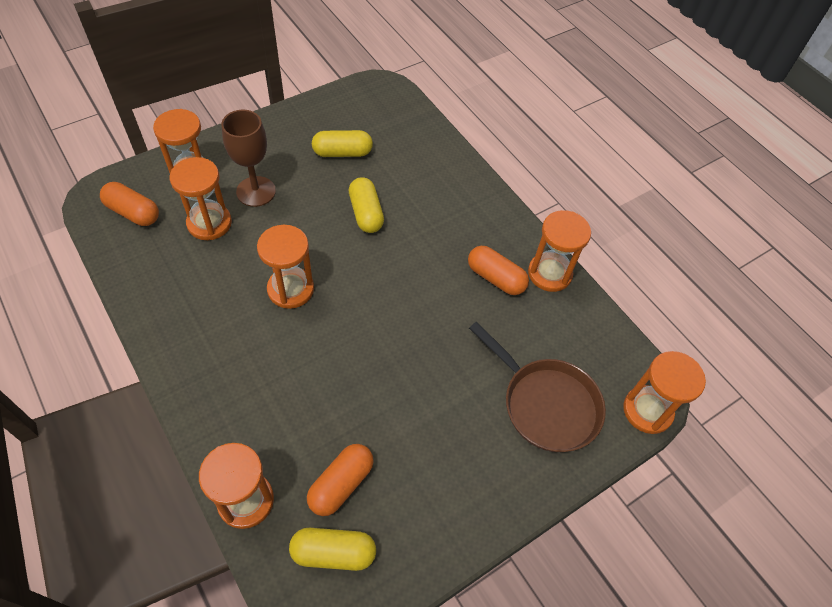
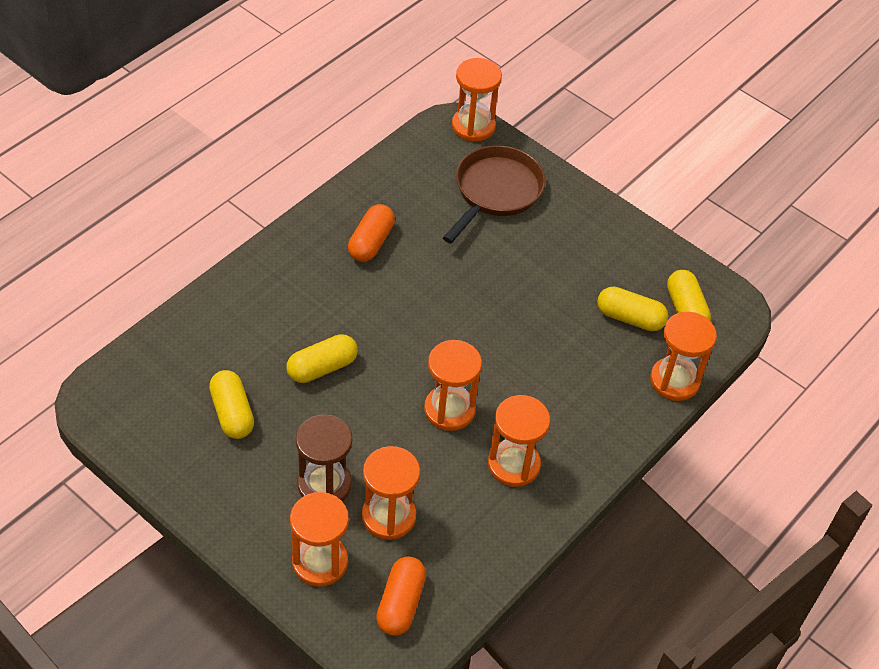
camera: 105 degrees left, 5 degrees down
(256, 191) = (324, 484): brown goblet -> brown hourglass
(341, 484) = (630, 318): orange capsule -> yellow capsule
(549, 273) = (349, 201): orange hourglass -> orange hourglass (513, 464)

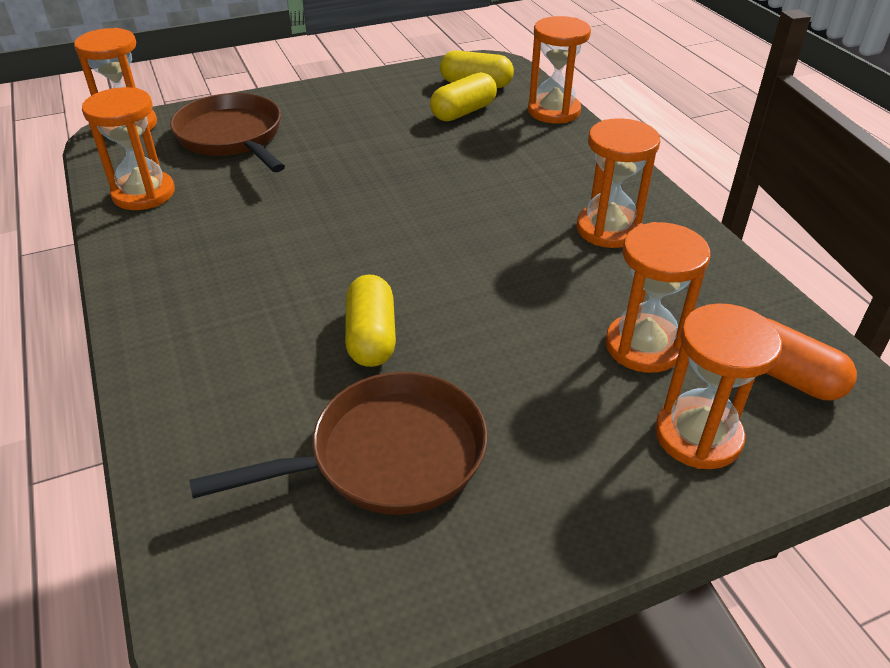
camera: 60 degrees left, 10 degrees down
(232, 413) = (387, 456): yellow capsule -> brown pan
(324, 484) = (567, 392): brown hourglass -> none
(371, 242) = (211, 238): orange capsule -> none
(449, 410) = (506, 251): orange hourglass -> orange hourglass (143, 193)

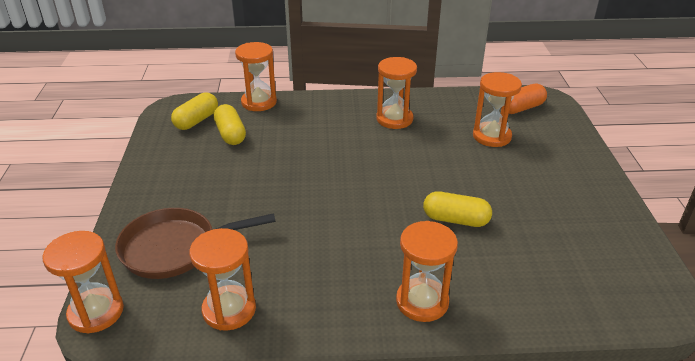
camera: 70 degrees left, 5 degrees down
(387, 456) = (550, 232): brown pan -> none
(698, 436) = (552, 140): orange hourglass -> orange hourglass (422, 302)

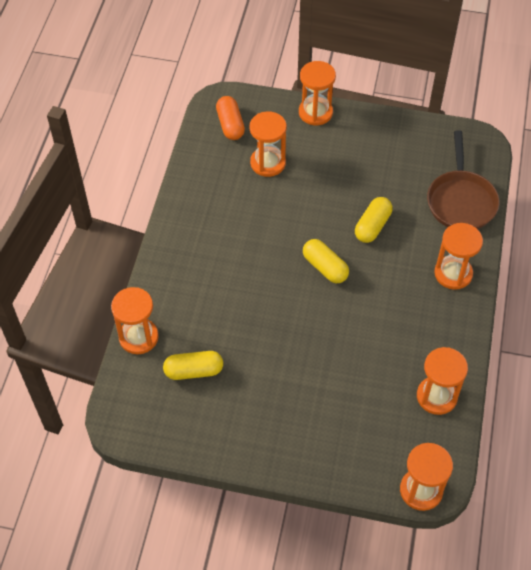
camera: 75 degrees left, 20 degrees up
(175, 248) = (358, 430): brown pan -> brown pan (461, 200)
(196, 120) = (155, 401): yellow capsule -> yellow capsule (325, 267)
(394, 119) = (214, 226): orange hourglass -> orange hourglass (315, 112)

